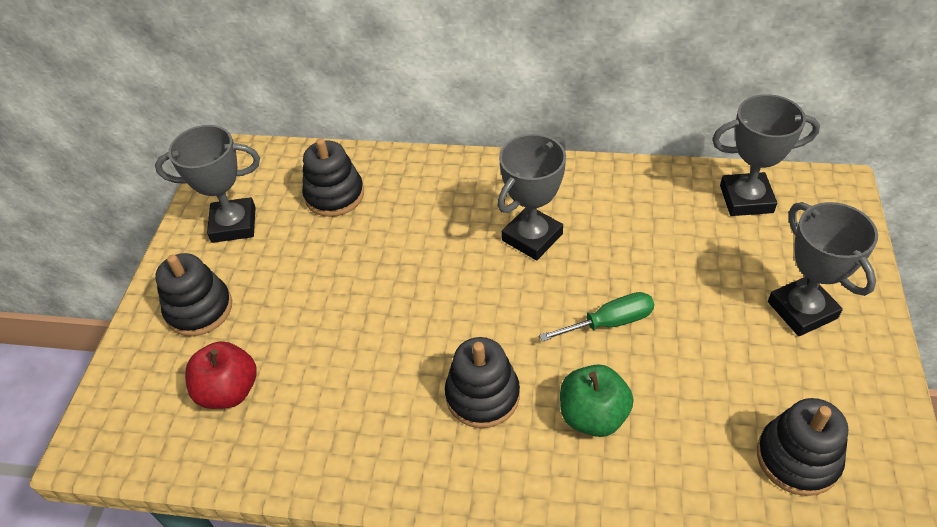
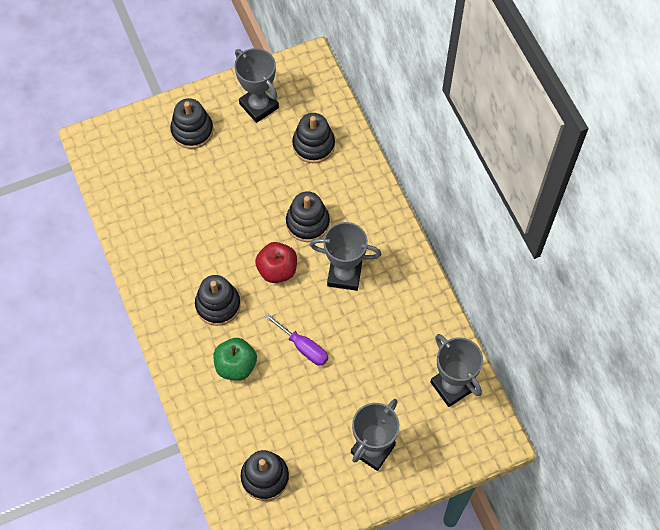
camera: 55 degrees right, 15 degrees up
(229, 391) = (153, 181): red apple -> red apple (277, 270)
(433, 243) = (307, 223): none -> black stacking toy
(610, 322) = (303, 347): green screwdriver -> purple screwdriver

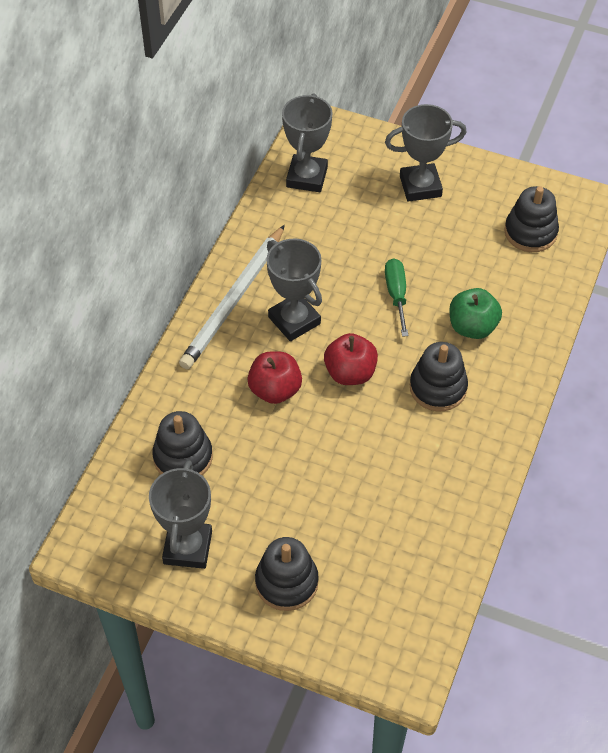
camera: 135 degrees left, 10 degrees down
(303, 347) = (396, 295): purple screwdriver -> green screwdriver
(307, 223) = (275, 390): black stacking toy -> red apple
(393, 256) = (234, 300): none -> white pencil

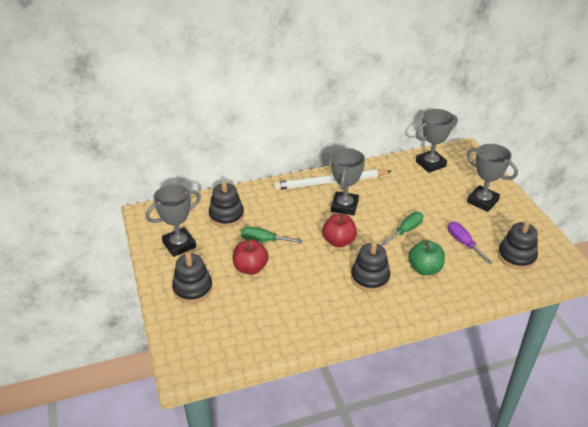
camera: 50 degrees right, 15 degrees down
(272, 448) = (263, 240): none -> green screwdriver
(275, 390) = (297, 222): red apple -> red apple (250, 268)
(467, 260) = (463, 243): none -> purple screwdriver

